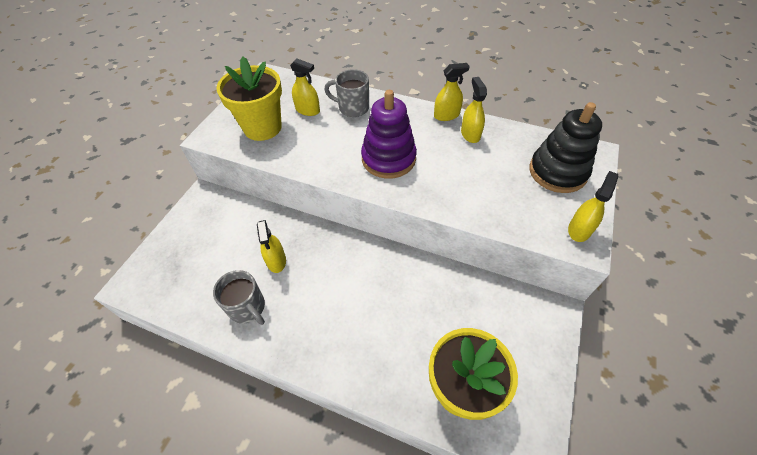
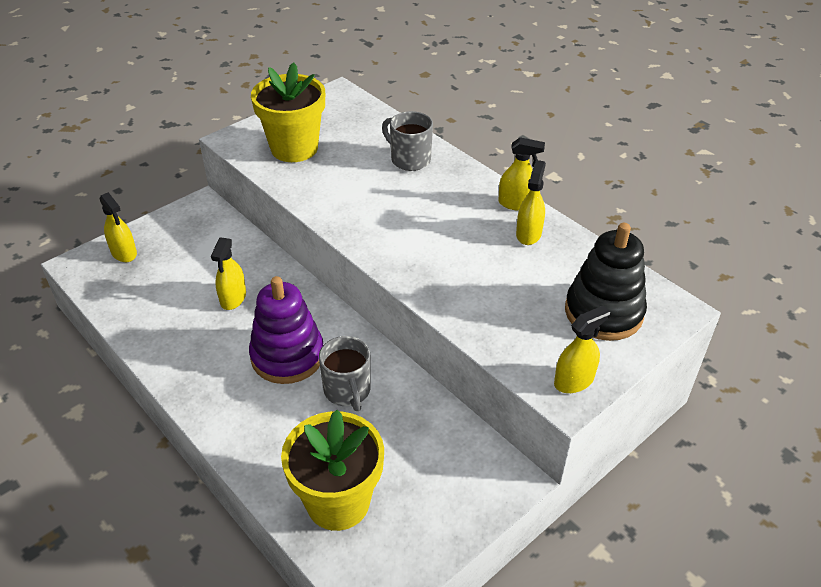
camera: 25 degrees right, 10 degrees down
(248, 308) = (174, 331): grey mug -> grey mug (347, 391)
(307, 110) = (356, 145): yellow spray bottle -> yellow spray bottle (124, 253)
(388, 159) = (408, 227): purple stacking toy -> purple stacking toy (287, 356)

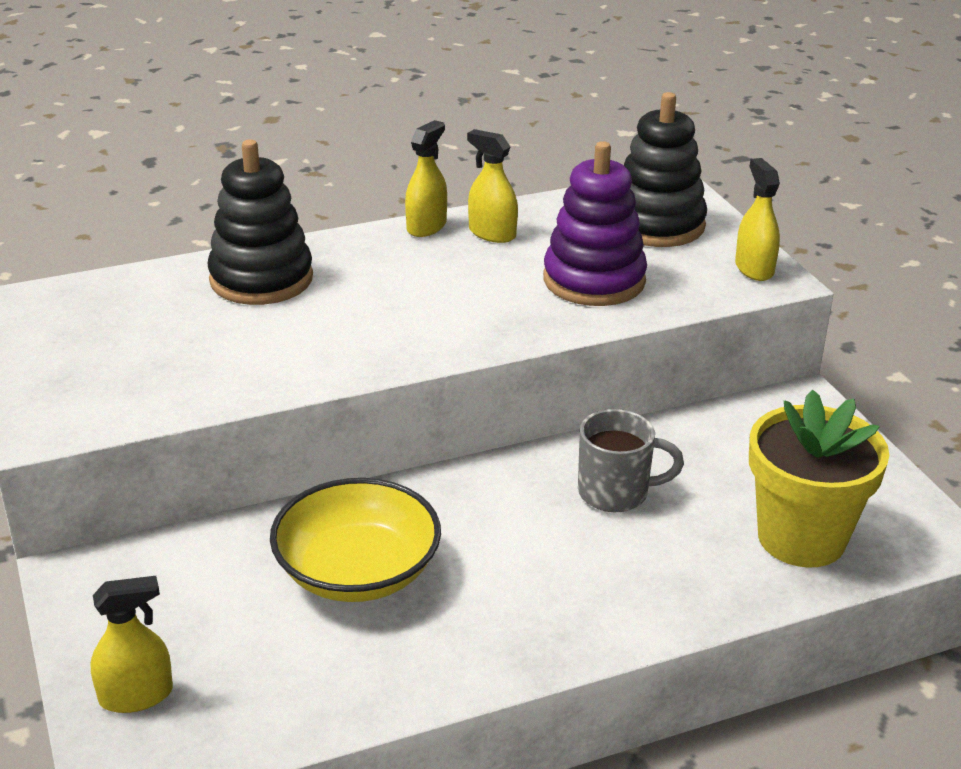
camera: 70 degrees left, 10 degrees down
(233, 298) = (357, 571): yellow spray bottle -> yellow bowl
(287, 356) = (521, 535): purple stacking toy -> purple stacking toy (594, 280)
(294, 148) = (135, 371): yellow flower pot -> none
(409, 159) = (261, 279): grey mug -> black stacking toy

